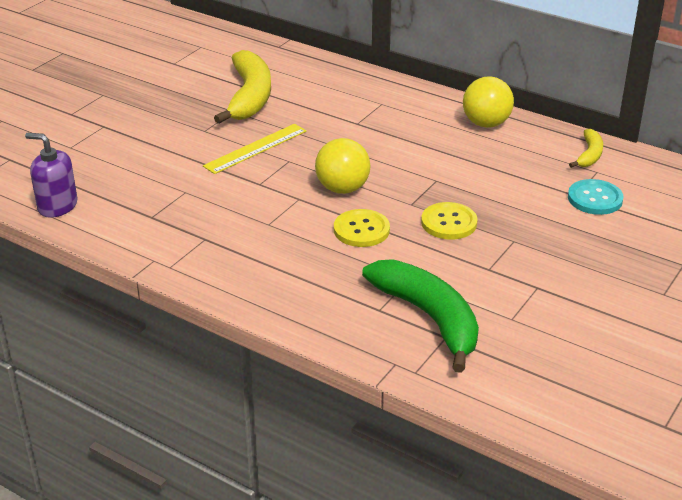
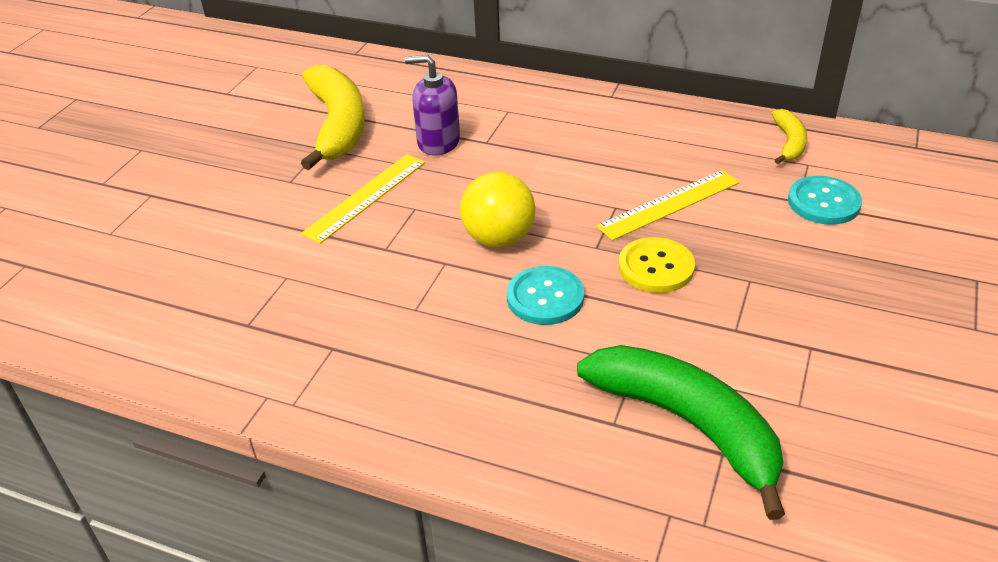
camera: 10 degrees left, 5 degrees up
(57, 206) = (107, 330): purple soap dispenser -> purple soap dispenser (438, 142)
(361, 230) = (545, 297): yellow button -> turquoise button
(477, 184) = (669, 204): none -> yellow ruler
(486, 124) = (647, 119): yellow ball -> none

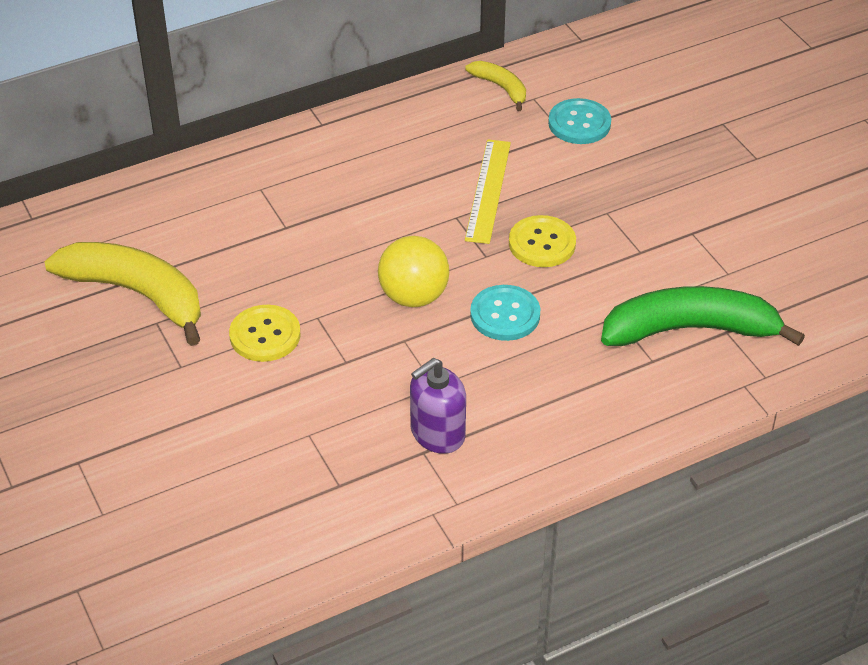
camera: 50 degrees left, 5 degrees up
(365, 197) = (265, 335): yellow ruler -> yellow button
(438, 142) = (248, 252): purple soap dispenser -> purple soap dispenser (437, 433)

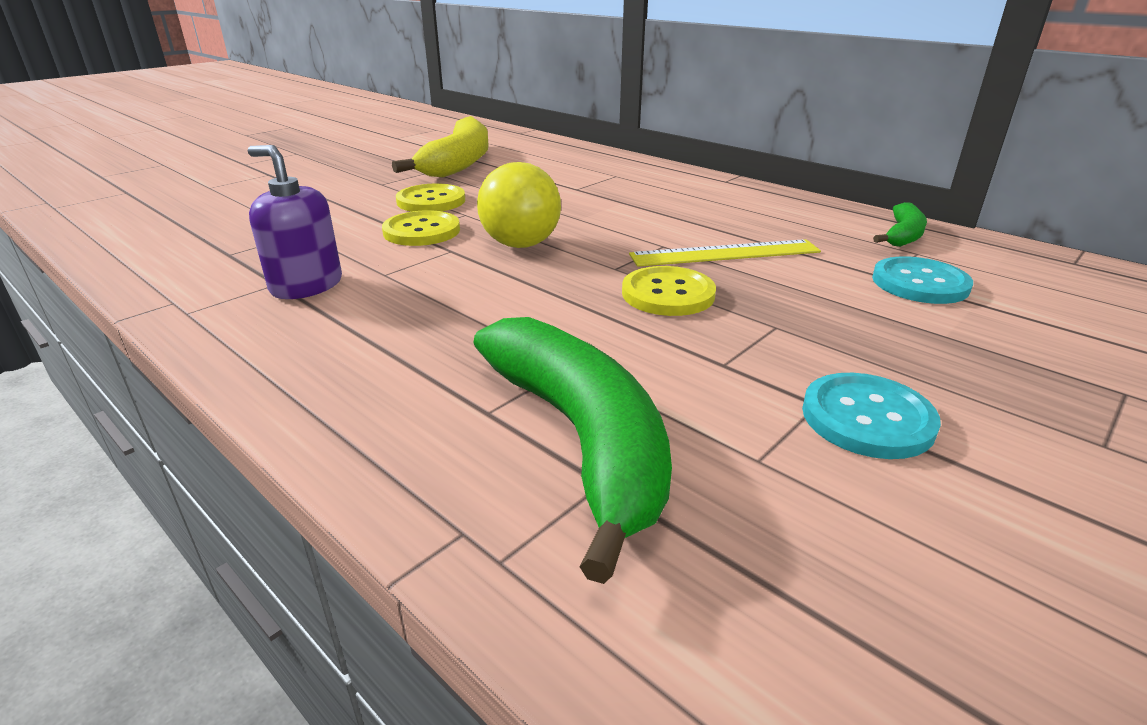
camera: 70 degrees right, 15 degrees down
(348, 352) = (421, 231): none -> yellow button
(501, 88) = (903, 235): yellow banana -> green banana
(505, 315) = (522, 292): turquoise button -> turquoise button (867, 418)

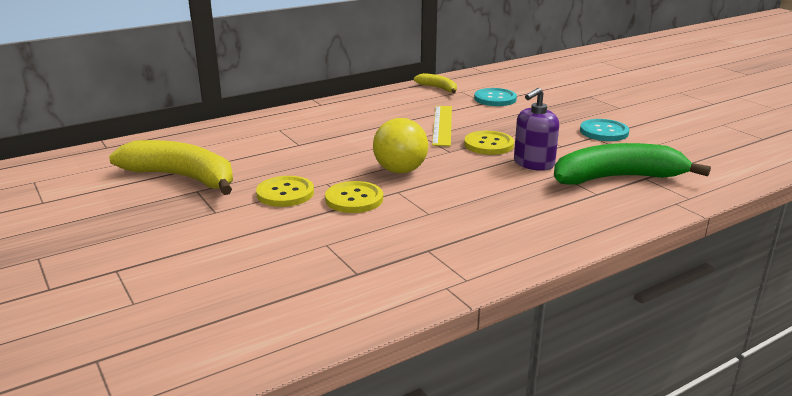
camera: 75 degrees left, 5 degrees down
(306, 285) = (437, 238): purple soap dispenser -> purple soap dispenser (533, 163)
(903, 235) = (438, 88): green banana -> yellow banana

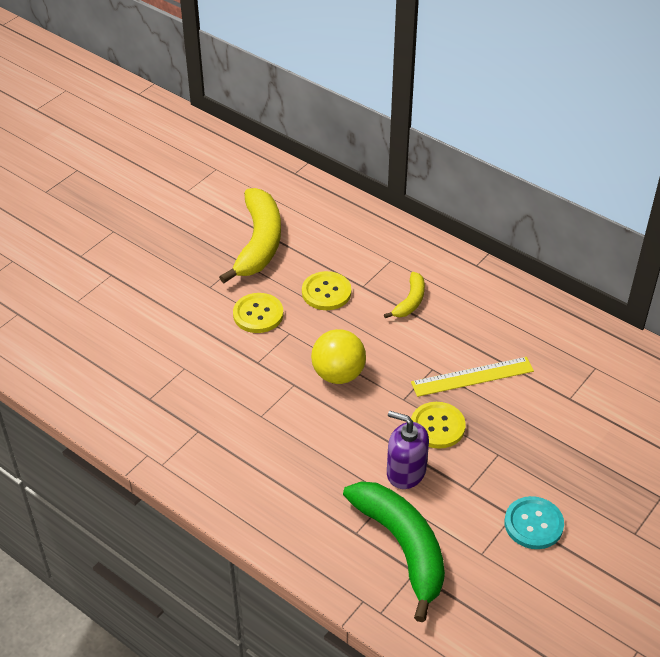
camera: 70 degrees right, 20 degrees up
(354, 199) = (266, 360): yellow button -> yellow button (326, 292)
(438, 88) = (591, 345): yellow banana -> yellow banana (410, 301)
(495, 99) = (587, 404): turquoise button -> none

